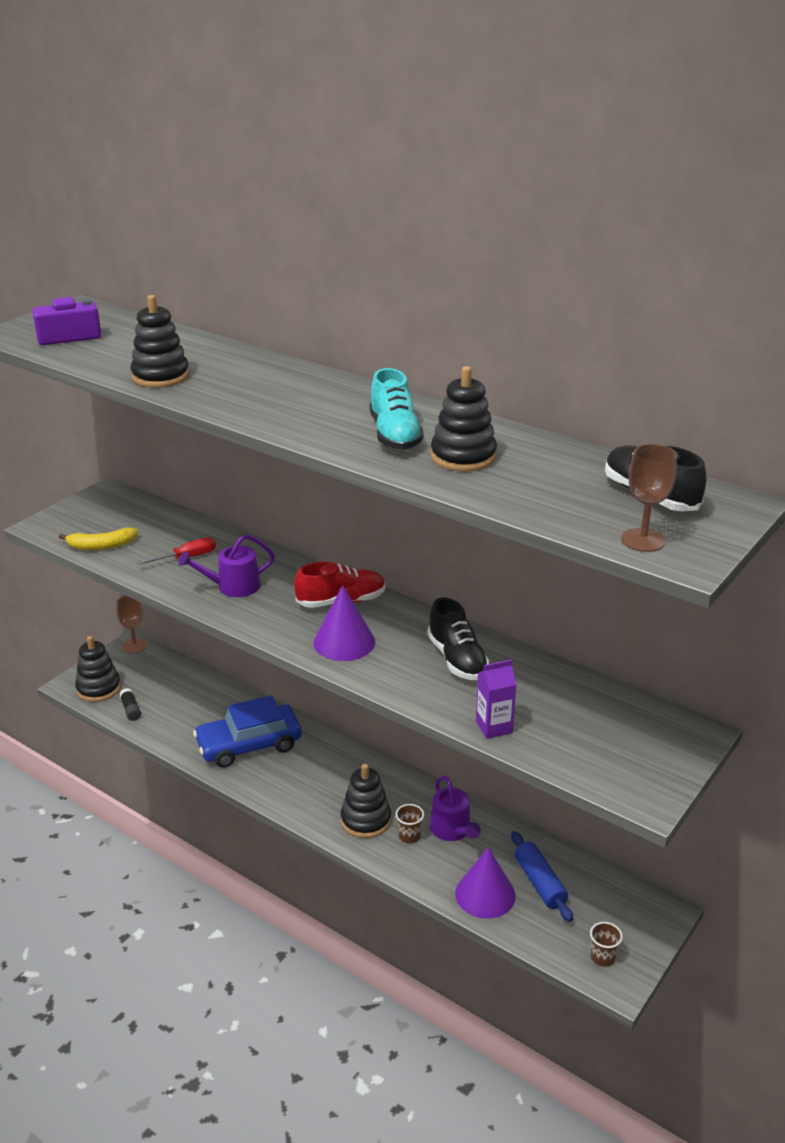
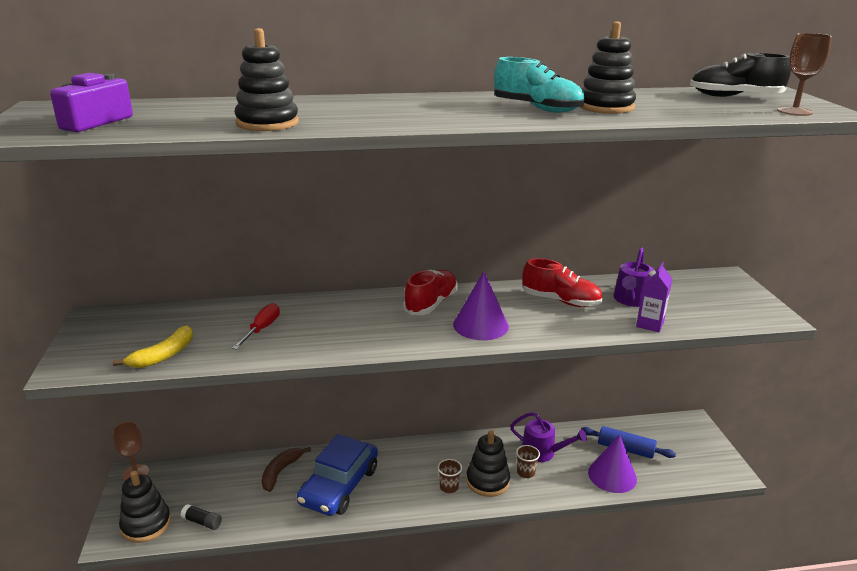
camera: 45 degrees left, 5 degrees down
(224, 706) = (281, 472): none -> brown banana
(233, 587) = (337, 330): purple watering can -> purple watering can (631, 300)
(457, 659) = (560, 301): black shoe -> red shoe
(602, 957) = (708, 465): brown cup -> brown cup (449, 487)

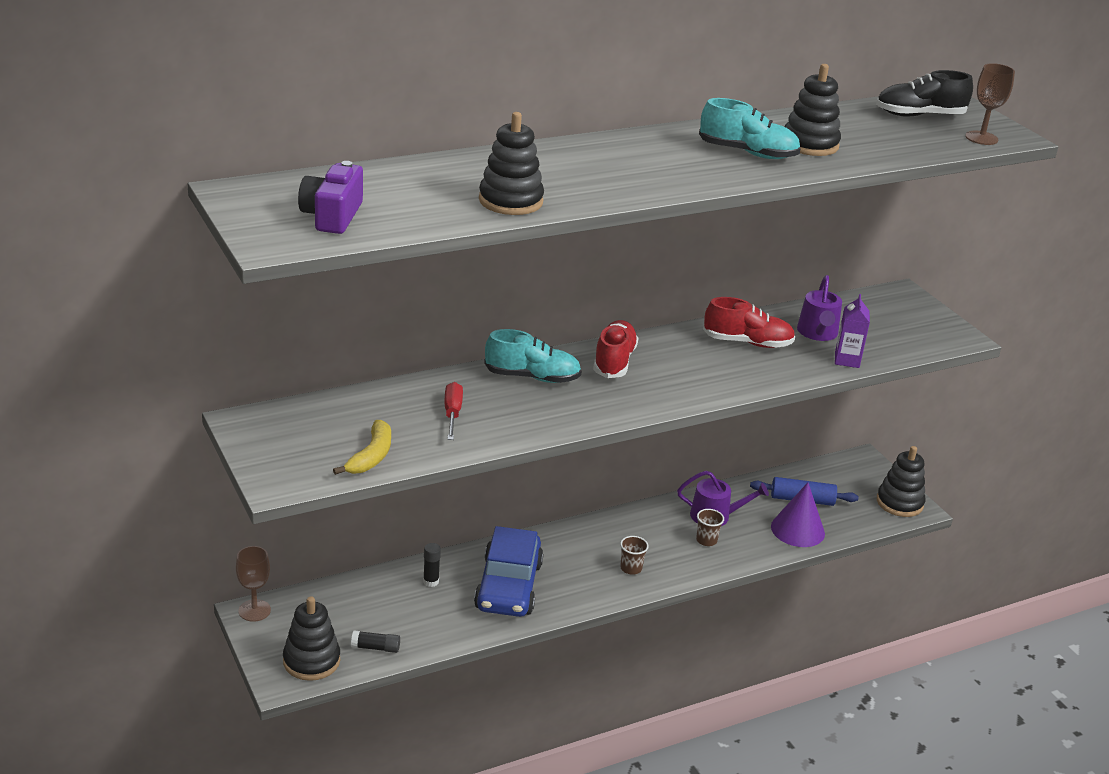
camera: 20 degrees left, 5 degrees up
(281, 472) = (431, 581): brown banana -> black glue stick
(352, 308) = (532, 377): none -> turquoise shoe
(480, 325) = (681, 381): purple cone -> none
(487, 481) = (669, 556): black stacking toy -> black stacking toy (899, 503)

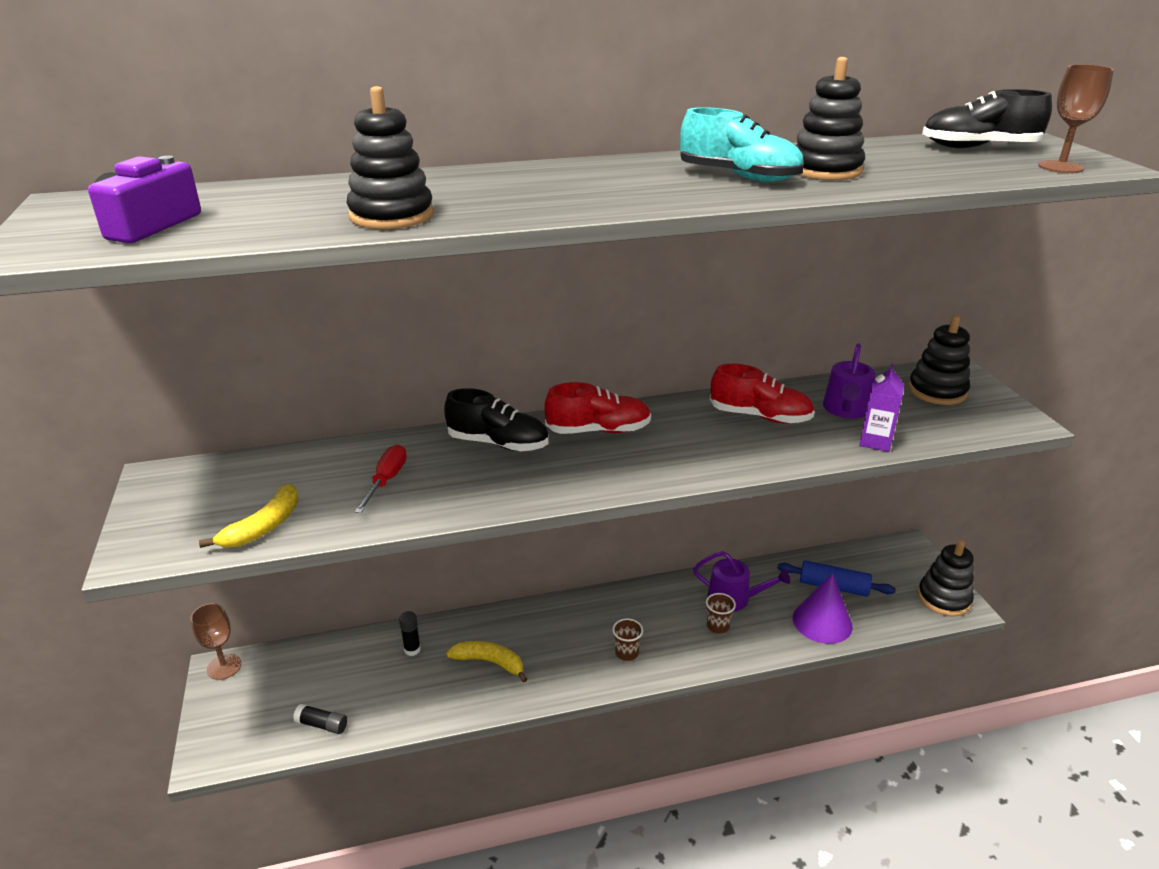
camera: 15 degrees right, 0 degrees up
(311, 661) = (249, 734): black stacking toy -> black stacking toy (937, 391)
(508, 586) = (490, 662): blue car -> yellow banana
(532, 377) = (498, 443): turquoise shoe -> black shoe
(614, 361) = (598, 430): red shoe -> red shoe turned 60 degrees clockwise

